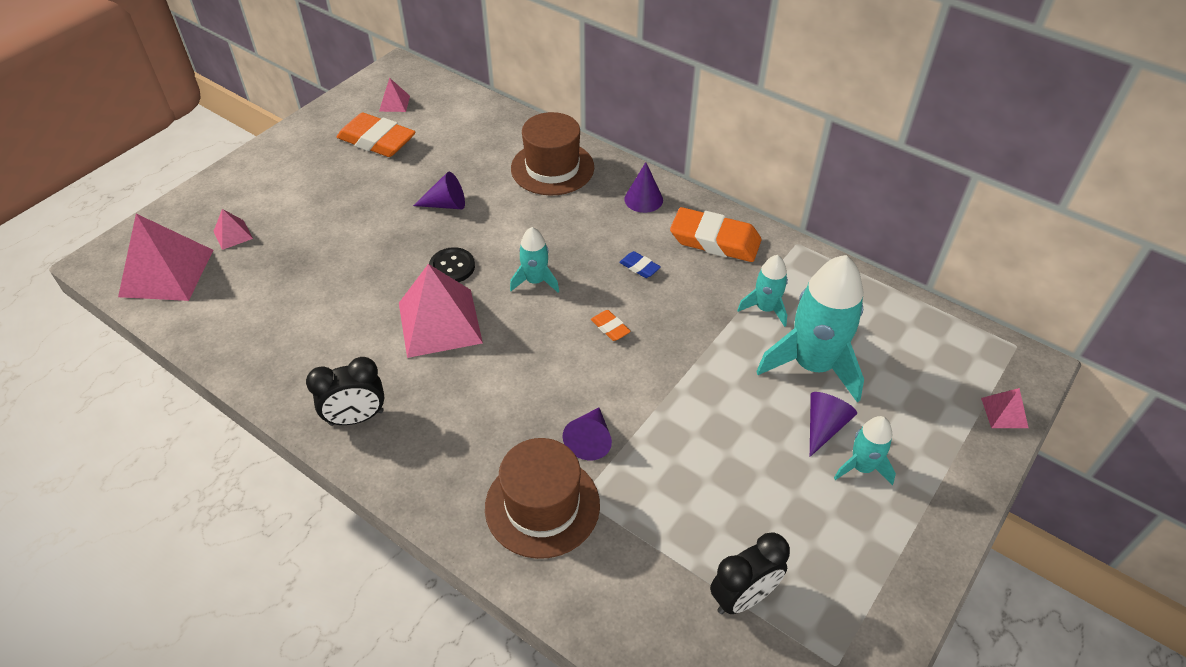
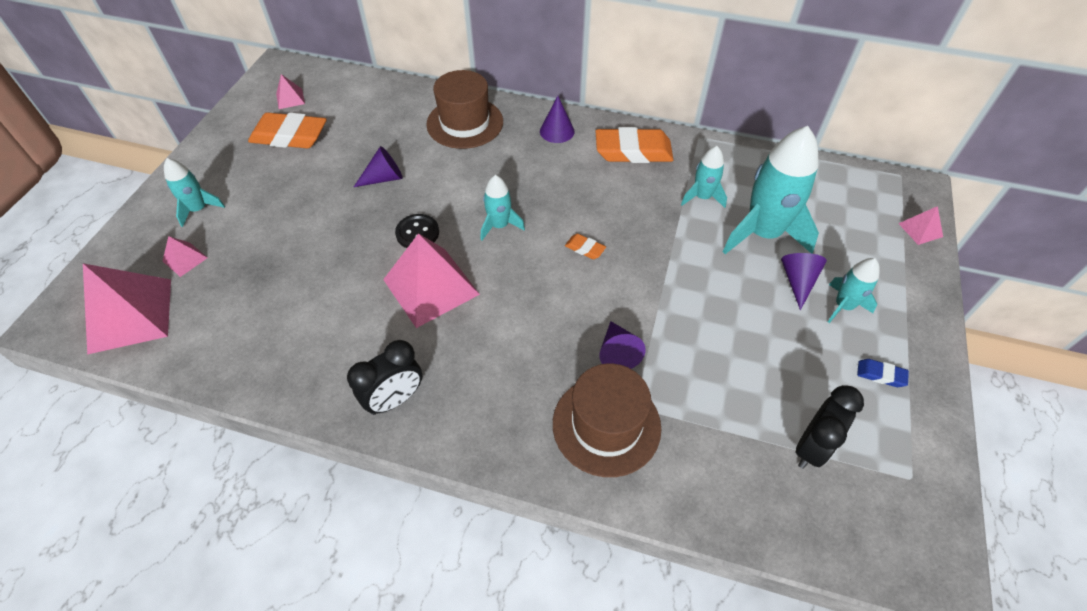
camera: 20 degrees left, 5 degrees up
(265, 191) = (198, 209): none -> turquoise rocket
(639, 267) = (583, 190): blue eraser -> blue eraser (880, 375)

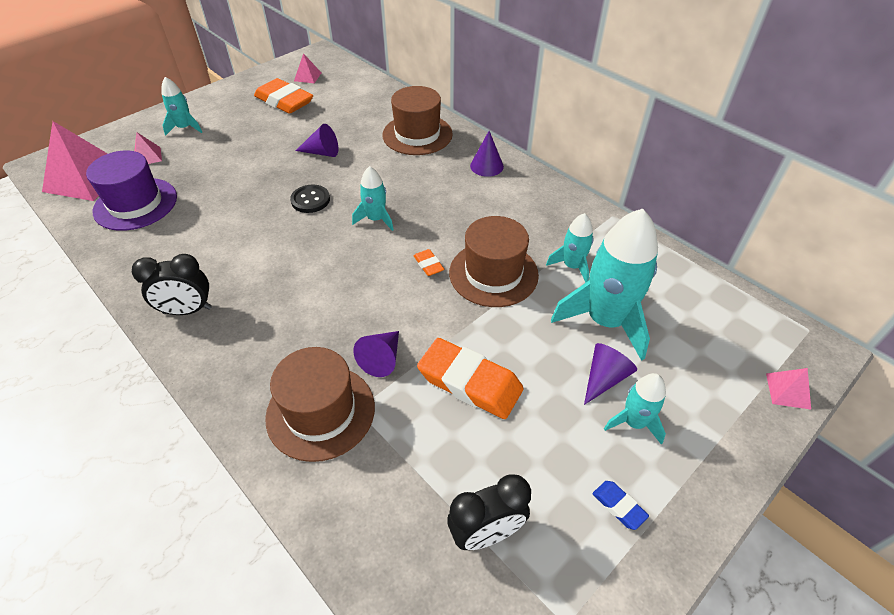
camera: 30 degrees right, 5 degrees down
(224, 318) = (135, 204): none -> purple hat
(431, 287) = (285, 242): pink pyramid -> none
(633, 151) = (540, 205): orange eraser -> orange eraser (470, 382)
(646, 232) = (493, 273): none -> brown hat

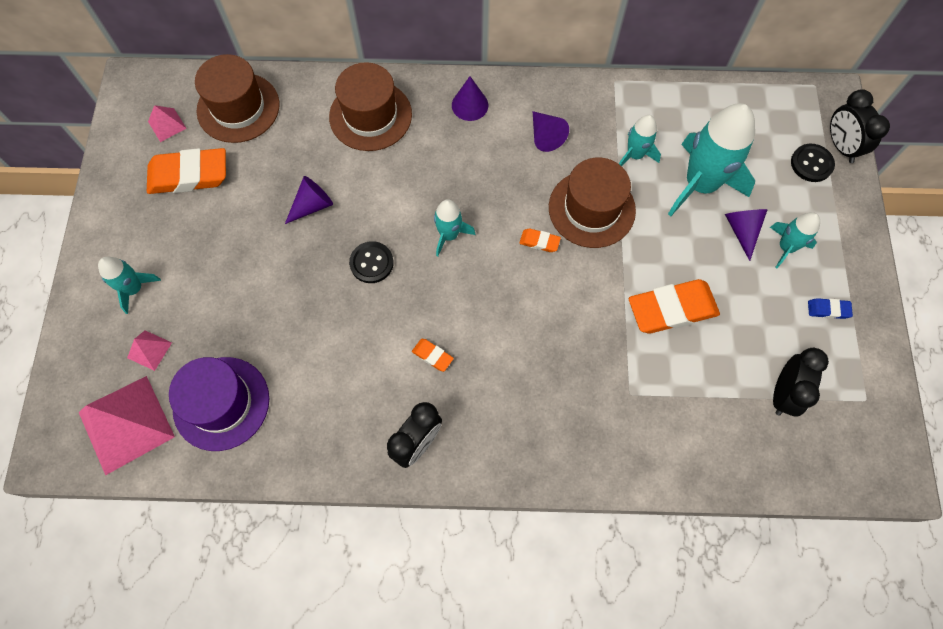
camera: 45 degrees left, 20 degrees up
(269, 272) = (432, 356): none -> orange eraser
(320, 411) = (610, 418): brown hat -> brown hat (238, 108)
(382, 359) = (600, 345): purple cone -> purple cone (545, 136)
(737, 381) = (811, 164): none -> black button
(788, 391) = (841, 146): pink pyramid -> black clock

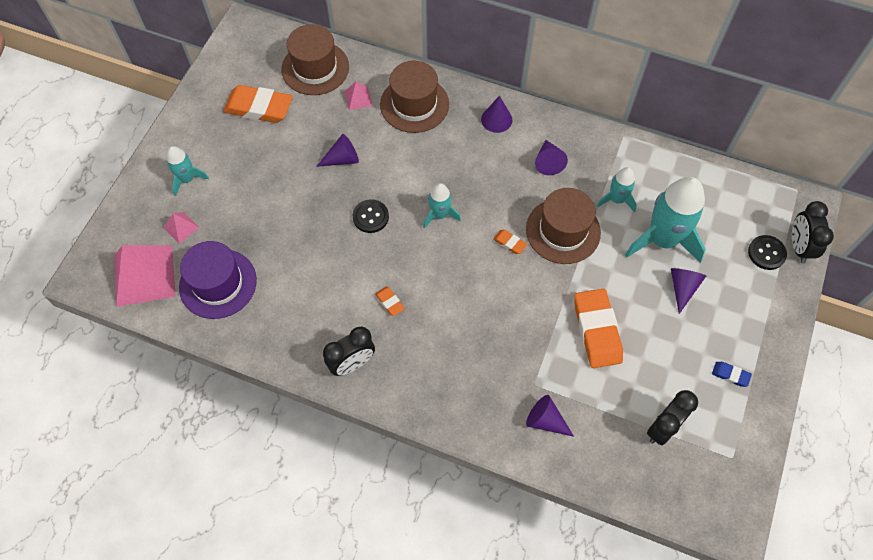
camera: 20 degrees right, 5 degrees down
(167, 125) = (257, 65): pink pyramid -> pink pyramid (358, 98)
(657, 431) = (545, 420): none -> purple cone
(672, 309) = (597, 330): orange eraser -> orange eraser turned 75 degrees clockwise
(786, 247) = (715, 313): turquoise rocket -> none

